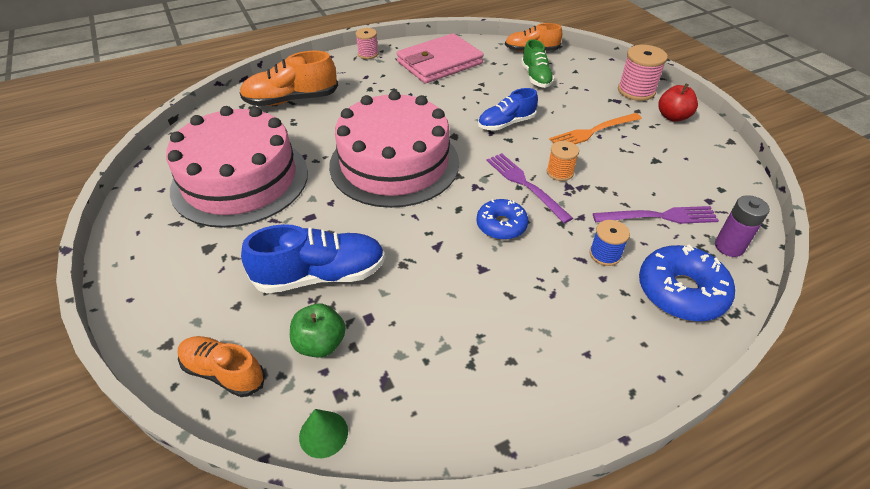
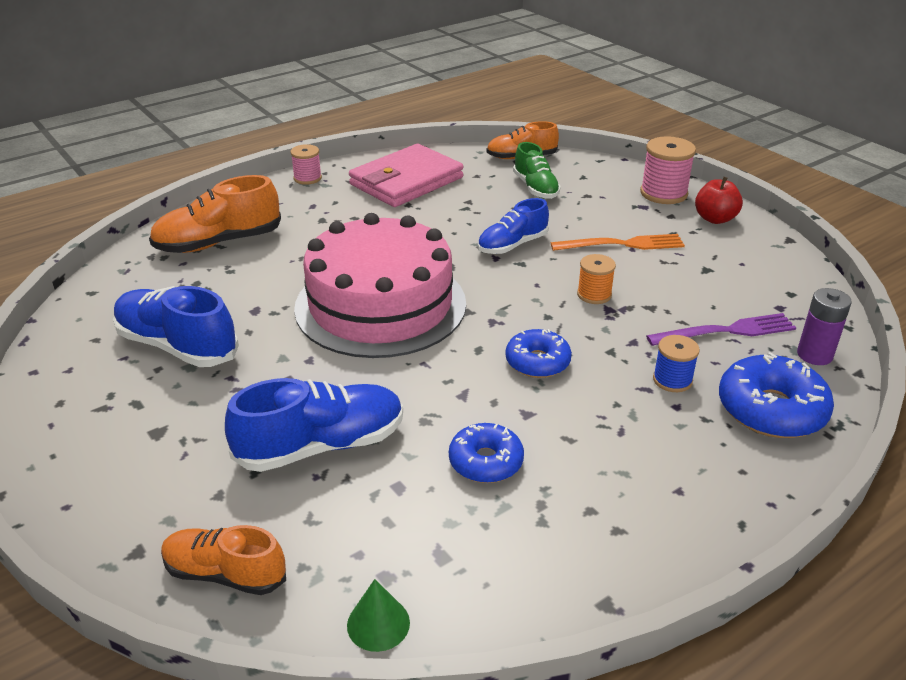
camera: 10 degrees left, 10 degrees down
(240, 180) = (177, 346): pink cake -> blue shoe
(320, 343) = (344, 523): green apple -> none
(440, 306) = (486, 462): none -> blue donut
(525, 184) = (555, 313): purple fork -> none
(593, 131) = (623, 244): orange fork -> orange fork turned 150 degrees counterclockwise

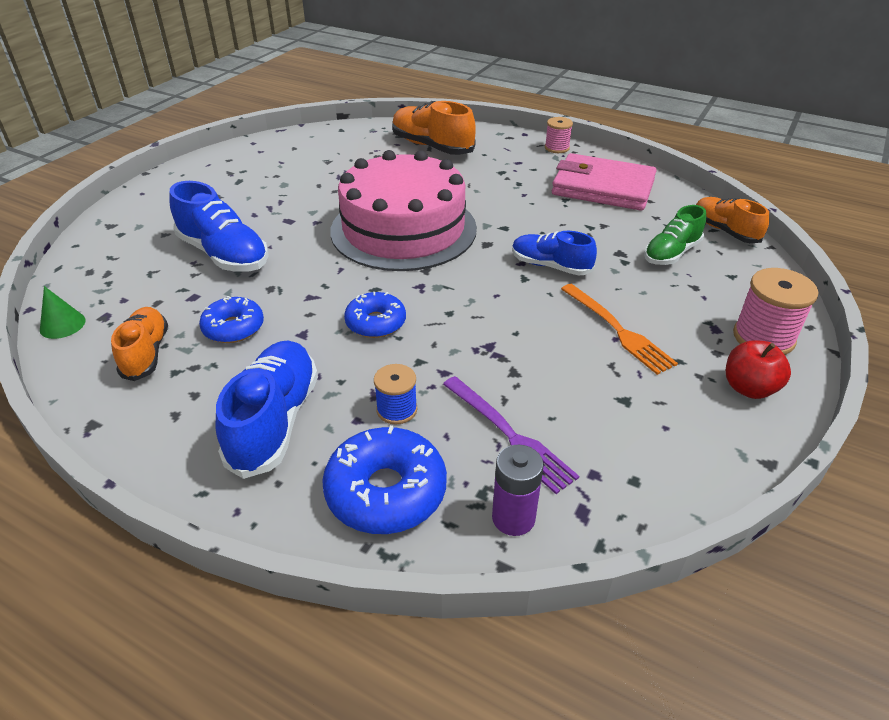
camera: 65 degrees right, 5 degrees up
(177, 346) = (302, 173): blue shoe -> blue shoe (274, 421)
(225, 573) = (97, 258): orange shoe -> orange shoe (146, 353)
(594, 294) = (506, 331): orange spool -> none

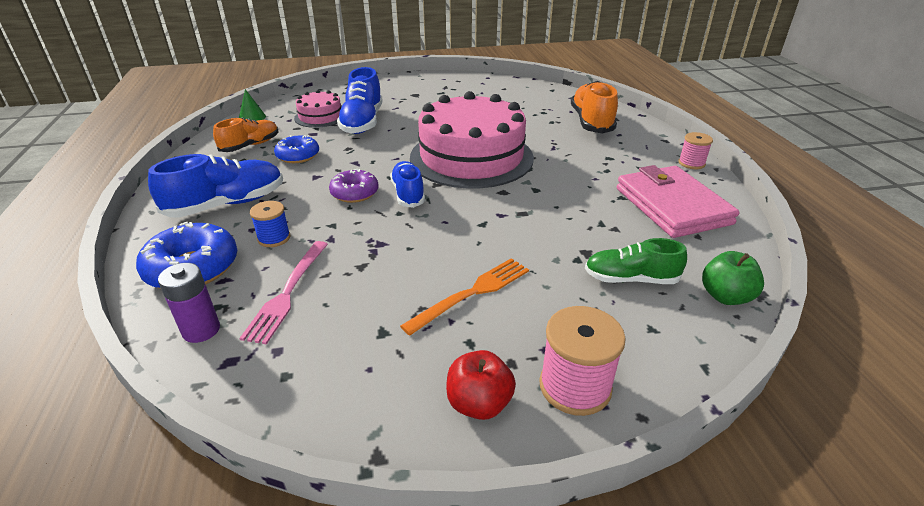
camera: 50 degrees right, 5 degrees down
(157, 275) = (320, 117): none -> pink cake
(376, 323) = (354, 193): blue donut -> purple donut
(509, 435) = (287, 293): purple fork -> pink fork
(550, 266) = (515, 228): blue shoe -> blue shoe (408, 194)
(618, 330) = (472, 293): orange fork -> orange fork turned 150 degrees counterclockwise
(725, 231) = (725, 296): orange shoe -> green apple

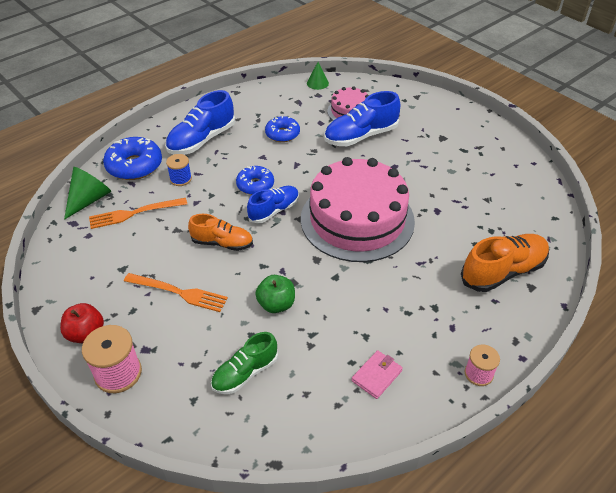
camera: 60 degrees right, 10 degrees up
(201, 330) = (89, 200): purple battery -> green cone
(227, 204) = (202, 140): blue shoe -> blue shoe turned 105 degrees clockwise
(250, 145) = (278, 106): orange shoe -> orange shoe (222, 243)
(287, 293) = (134, 213): pink fork -> orange fork
(354, 193) = (255, 185): purple donut -> blue donut
(630, 279) = (245, 373): green shoe -> green shoe turned 105 degrees counterclockwise
(672, 206) = (376, 376): pink wallet -> pink wallet, size x0.45
(725, 296) = (257, 439): green apple -> green apple (276, 304)

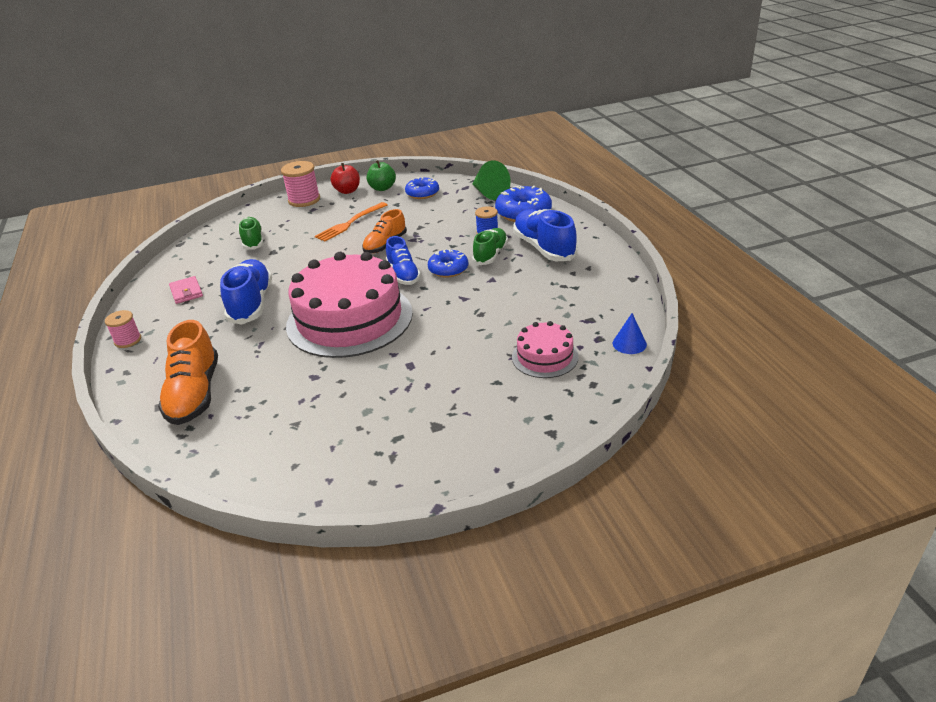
camera: 115 degrees right, 10 degrees down
(134, 213) = (456, 210): orange fork -> none
(222, 167) = (490, 255): none -> green shoe
(276, 304) = (296, 260): green apple -> green apple (382, 188)
(282, 134) = (525, 297): blue donut -> blue donut (422, 193)
(317, 83) = (629, 344): green cone -> blue cone
(361, 136) = (485, 354): blue shoe -> blue shoe (251, 303)

